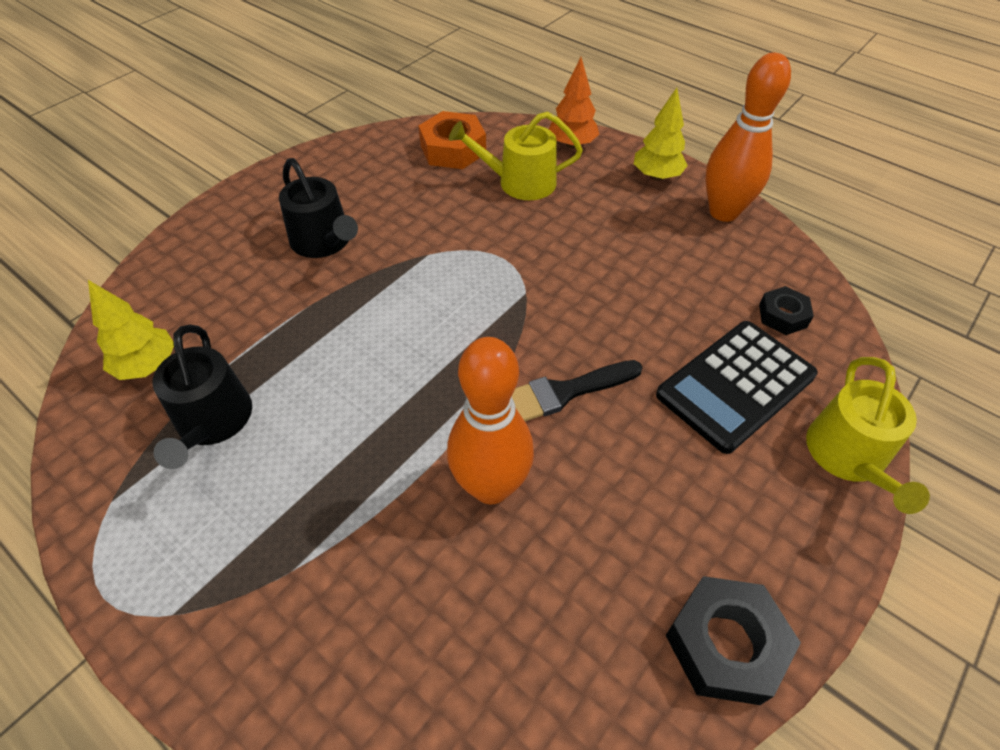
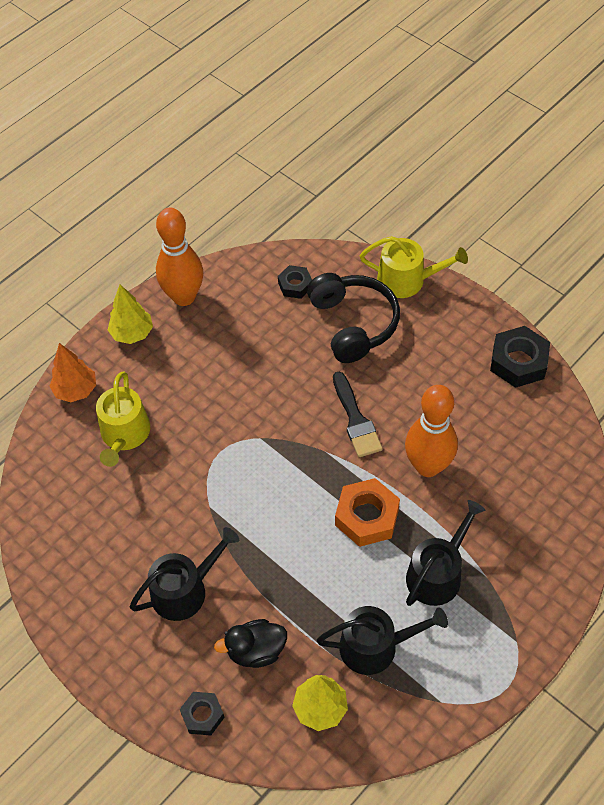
camera: 85 degrees left, 5 degrees up
(174, 265) = (202, 715): none -> black nut
(237, 304) = (256, 651): none -> black duck
(307, 499) = (438, 573): none -> black watering can
(453, 149) = (65, 488): orange nut -> orange nut (367, 517)
(735, 385) = (353, 324): black calculator -> black headphones

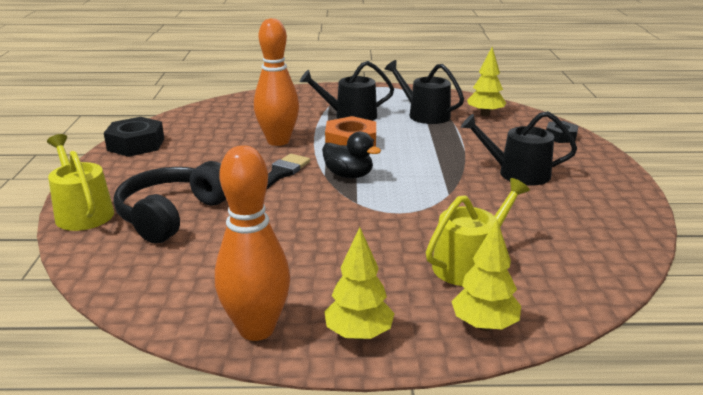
camera: 135 degrees left, 30 degrees down
(76, 390) = (484, 325): orange tree -> yellow tree
(256, 651) = (498, 139): black duck -> black duck (349, 175)
(295, 285) = (153, 265): black nut -> none

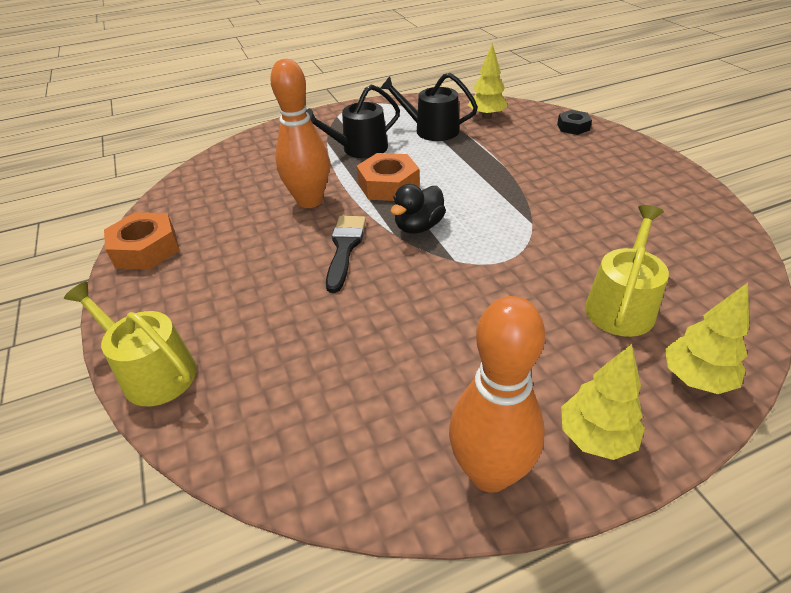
camera: 20 degrees left, 15 degrees up
(136, 144) = (146, 249): black nut -> orange nut
(172, 215) = (268, 340): black headphones -> none
(349, 175) = (419, 227): black duck -> black duck turned 120 degrees clockwise
(517, 173) = (571, 180): black watering can -> none

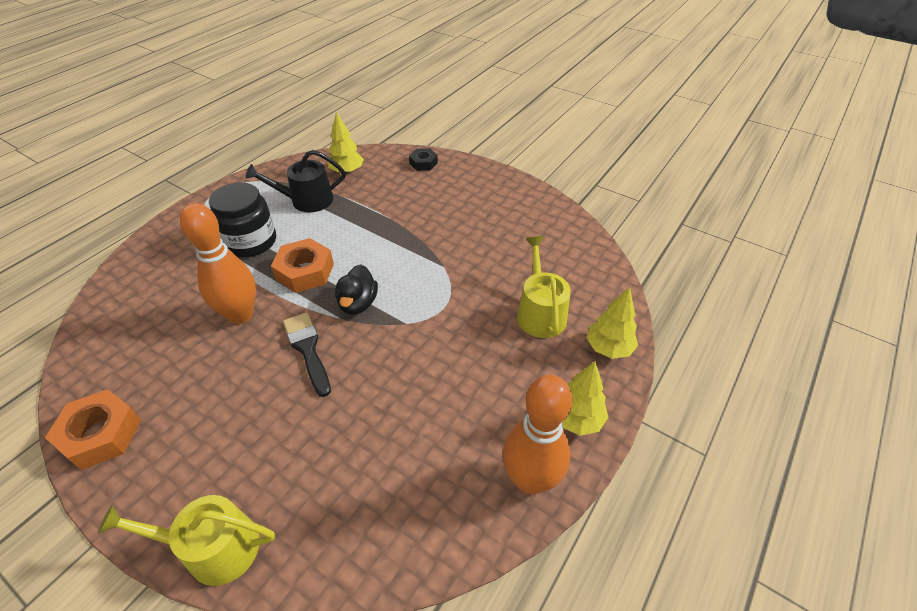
camera: 35 degrees left, 5 degrees up
(359, 149) = (251, 242): black watering can -> black jar

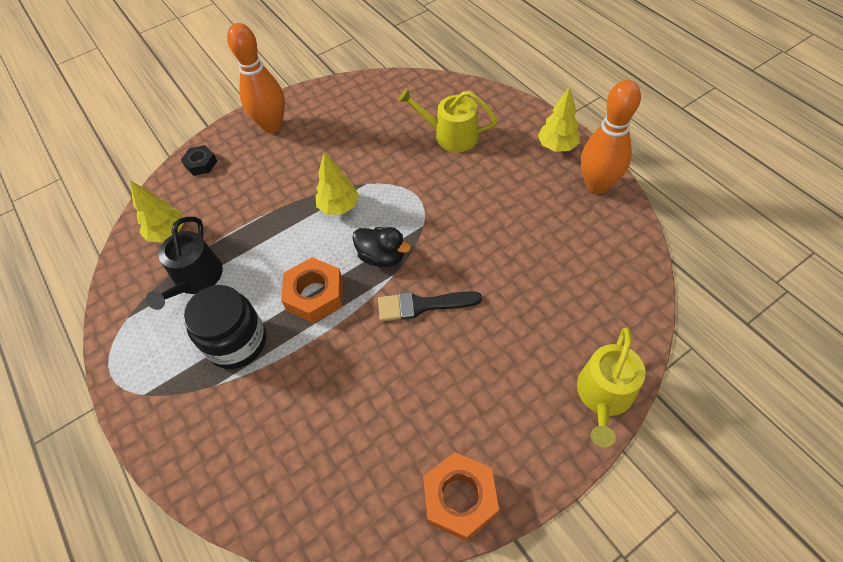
camera: 65 degrees left, 10 degrees up
(241, 315) = (350, 360): orange bowling pin -> orange bowling pin (272, 126)
(608, 348) = (502, 109): yellow tree -> yellow tree (339, 207)

